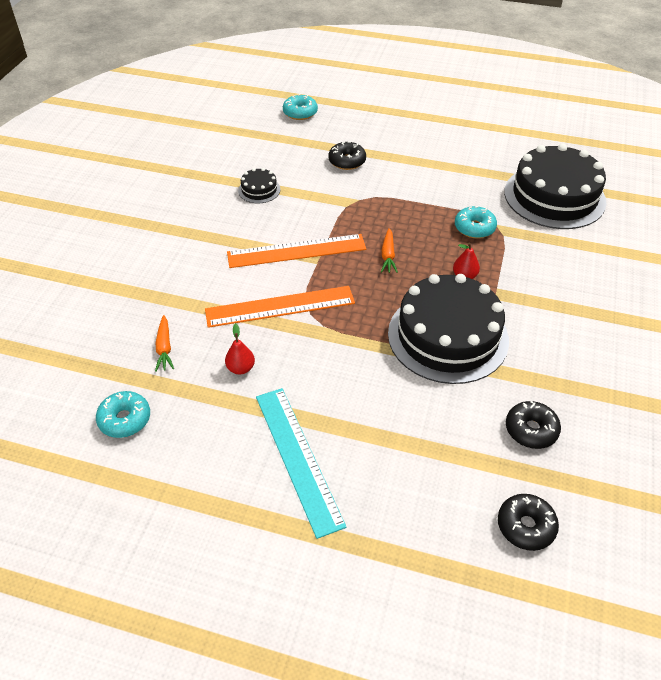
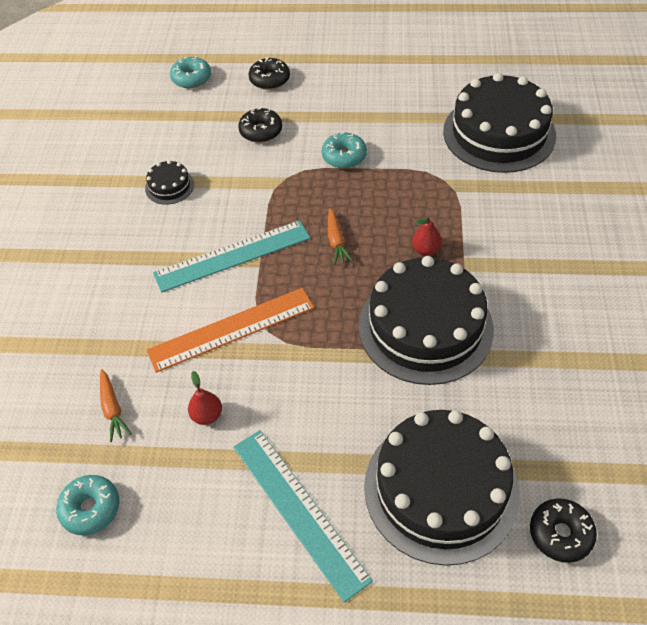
camera: 10 degrees left, 5 degrees up
(296, 251) = (232, 256): orange ruler -> turquoise ruler
(426, 467) = (441, 489): none -> black cake
(474, 228) = (422, 188): turquoise donut -> turquoise donut (344, 156)
(531, 430) = (539, 420): black donut -> black donut (269, 80)

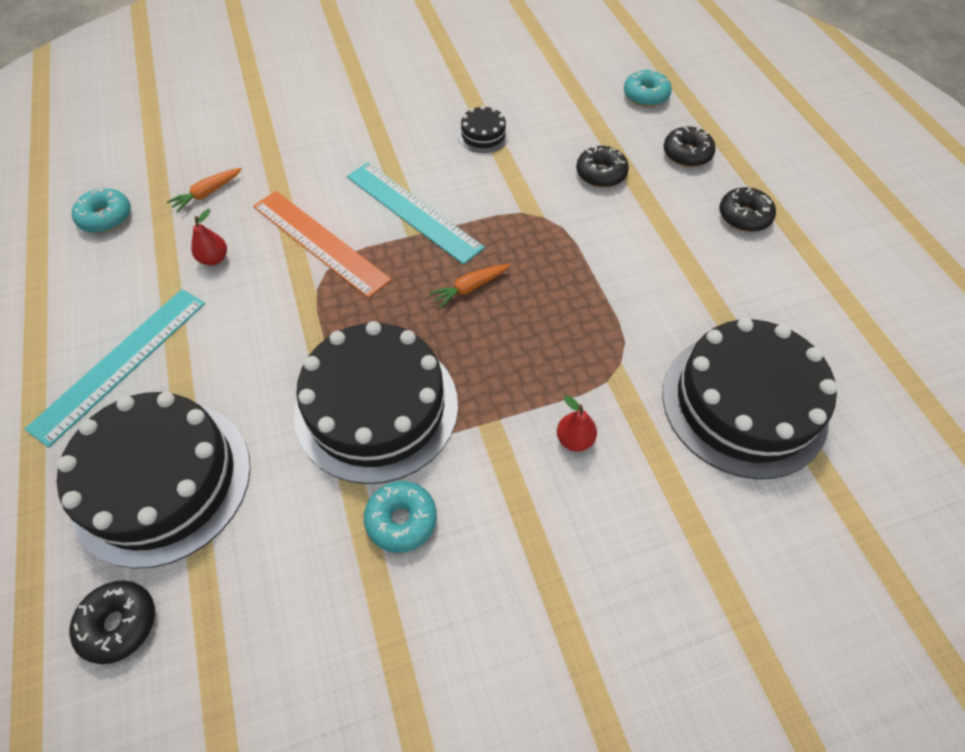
camera: 65 degrees right, 5 degrees up
(344, 156) = (604, 255): turquoise donut -> turquoise donut (401, 520)
(347, 75) = (744, 216): none -> black donut
(425, 250) = (494, 376): red pear -> red pear (574, 439)

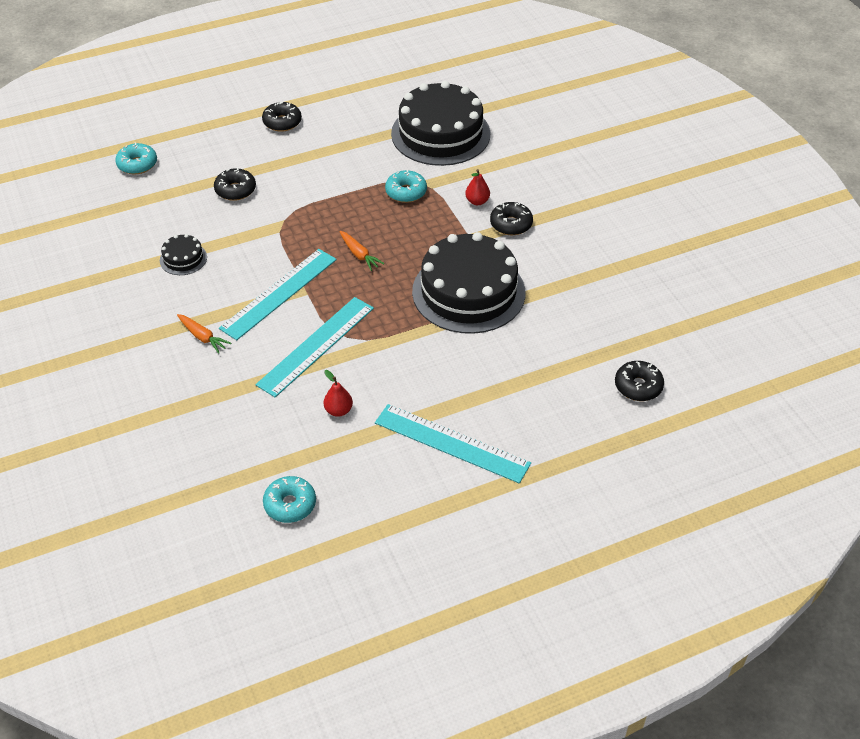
camera: 95 degrees left, 10 degrees down
(162, 481) = (543, 391): black cake -> none
(207, 194) = (257, 435): orange carrot -> orange carrot (202, 337)
(320, 242) = (316, 346): orange ruler -> turquoise ruler
(401, 520) = (545, 271): turquoise donut -> turquoise donut (406, 192)
(687, 154) = (213, 145): black donut -> black donut (511, 224)

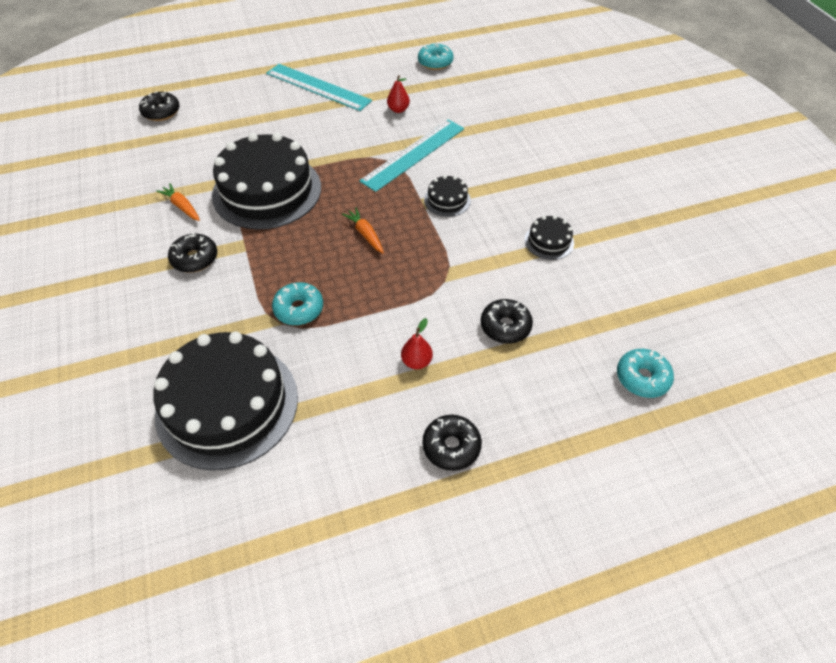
camera: 175 degrees left, 5 degrees up
(202, 337) = (514, 167): orange carrot -> orange carrot (182, 206)
(279, 293) = (447, 200): turquoise ruler -> black cake
(477, 201) = (220, 290): red pear -> red pear (416, 361)

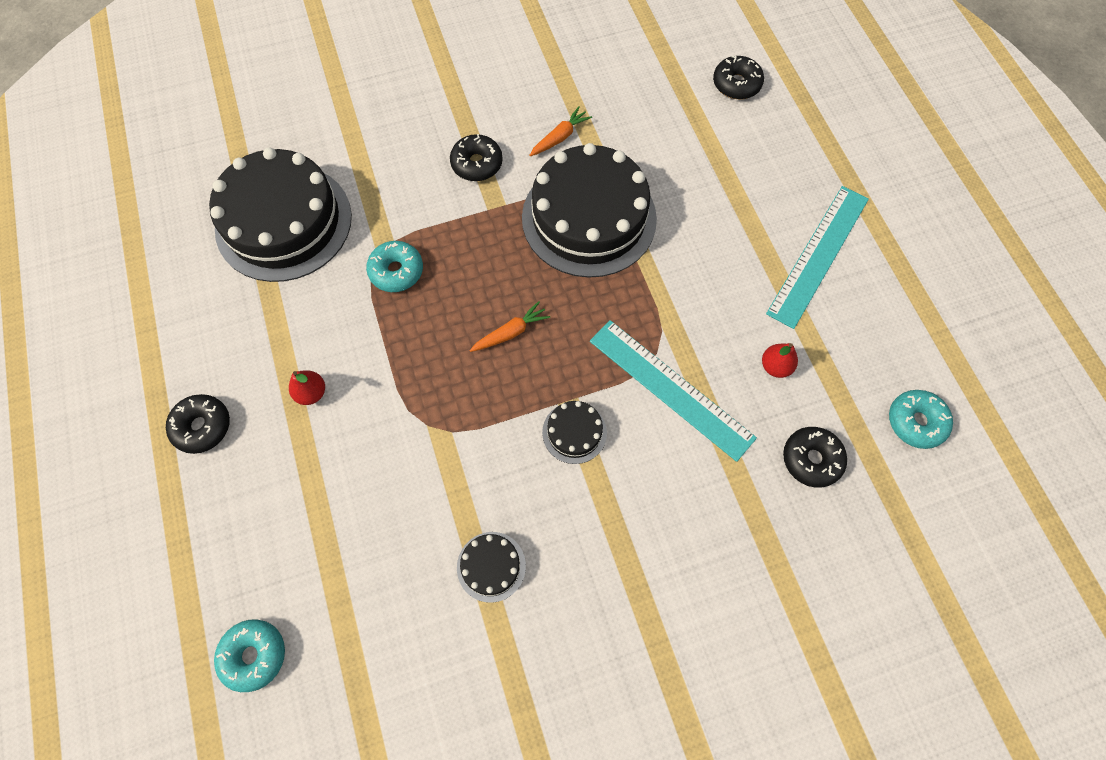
camera: 90 degrees right, 15 degrees up
(505, 326) = (350, 494): black donut -> black donut (811, 459)

